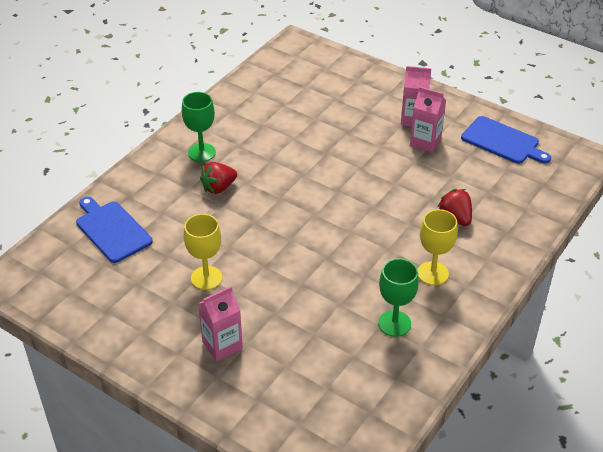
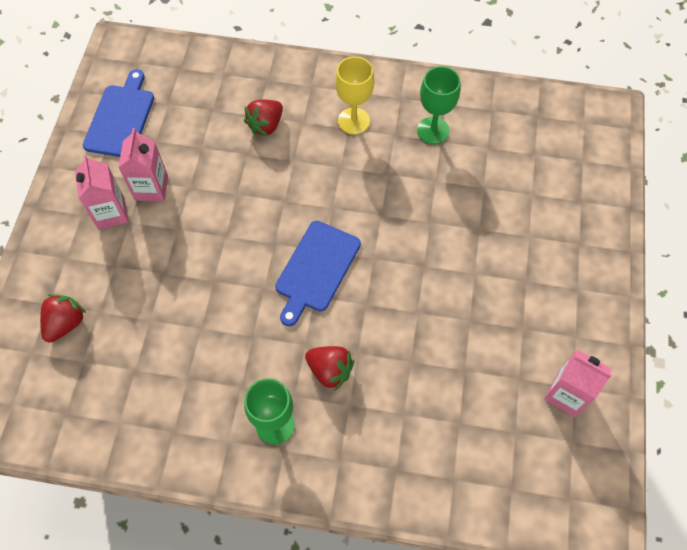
camera: 115 degrees left, 20 degrees up
(112, 230) = (461, 455): blue cutting board -> blue cutting board (316, 269)
(206, 278) = (472, 312): yellow goblet -> none
(222, 345) = (544, 256): pink carton -> pink carton (566, 394)
(337, 84) = (66, 323): none -> red strawberry

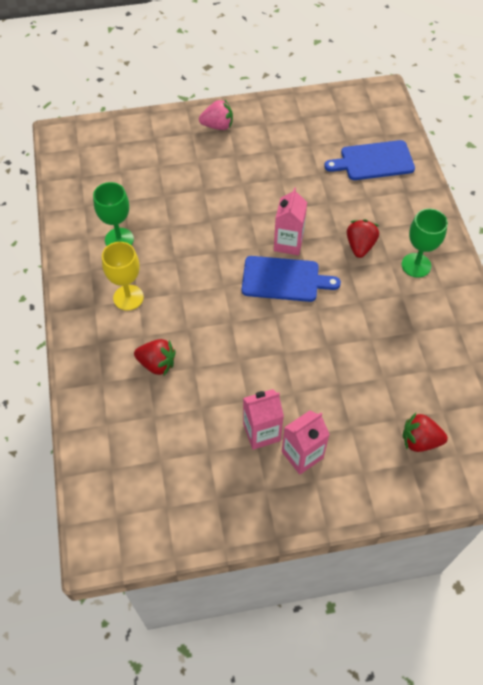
camera: 110 degrees left, 5 degrees down
(121, 118) = (193, 498): blue cutting board -> blue cutting board (373, 161)
(566, 394) = (308, 121): pink carton -> pink carton (288, 243)
(585, 277) = (217, 126): none -> pink strawberry

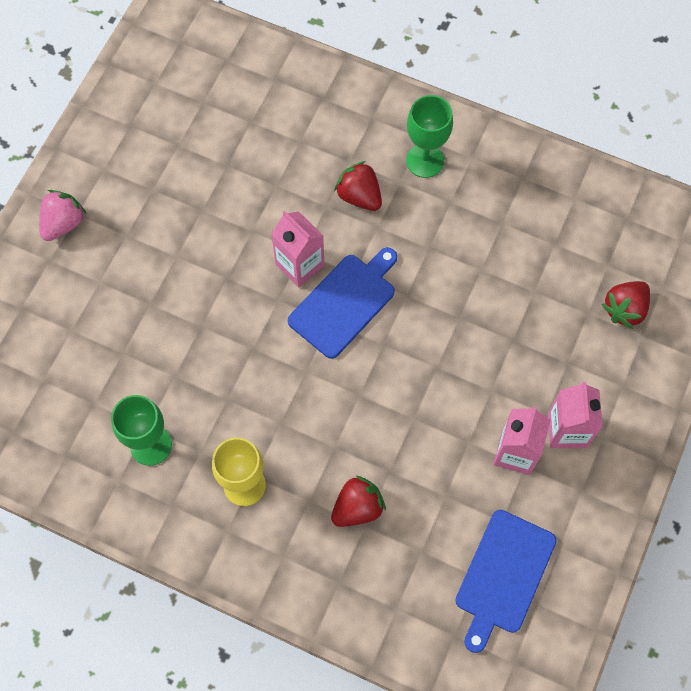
camera: 55 degrees left, 10 degrees up
(373, 161) = (255, 98): blue cutting board -> blue cutting board (503, 575)

